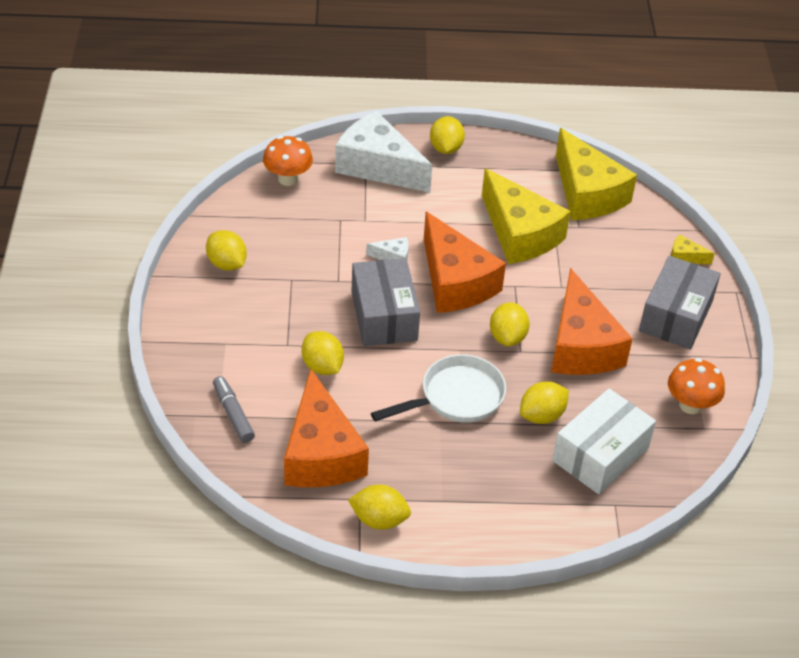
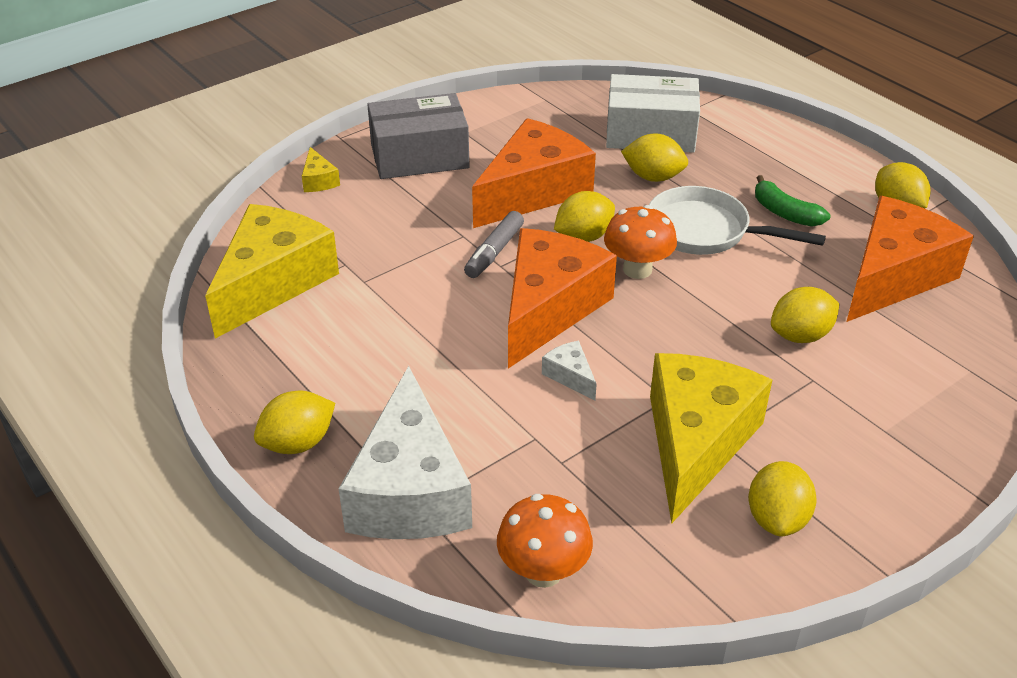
camera: 125 degrees left, 5 degrees down
(233, 414) = (951, 360): grey marker -> grey marker (494, 252)
(322, 366) = (800, 335): yellow lemon -> yellow lemon turned 45 degrees clockwise
(384, 316) = (670, 332): grey box -> none
(435, 453) = (784, 213): none -> green banana
(519, 233) = (408, 299): yellow cheese -> yellow cheese (696, 442)
(690, 405) = (528, 113): orange mushroom -> orange mushroom (637, 269)

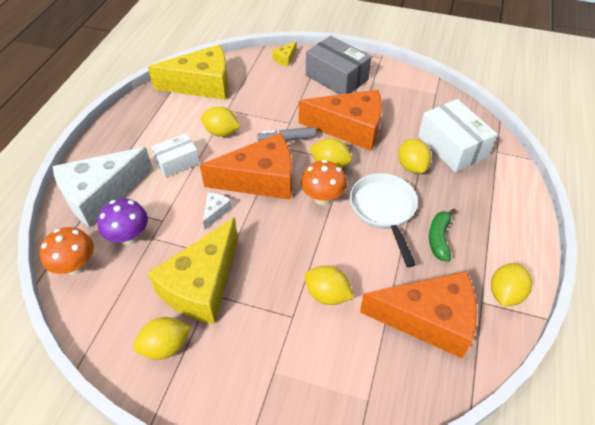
camera: 55 degrees right, 10 degrees up
(298, 443) = (107, 146): yellow lemon -> yellow lemon (221, 132)
(425, 376) = (177, 162): none -> white box
(536, 487) = (129, 237): none -> purple mushroom
(696, 442) = (202, 285): yellow cheese -> yellow cheese turned 135 degrees clockwise

